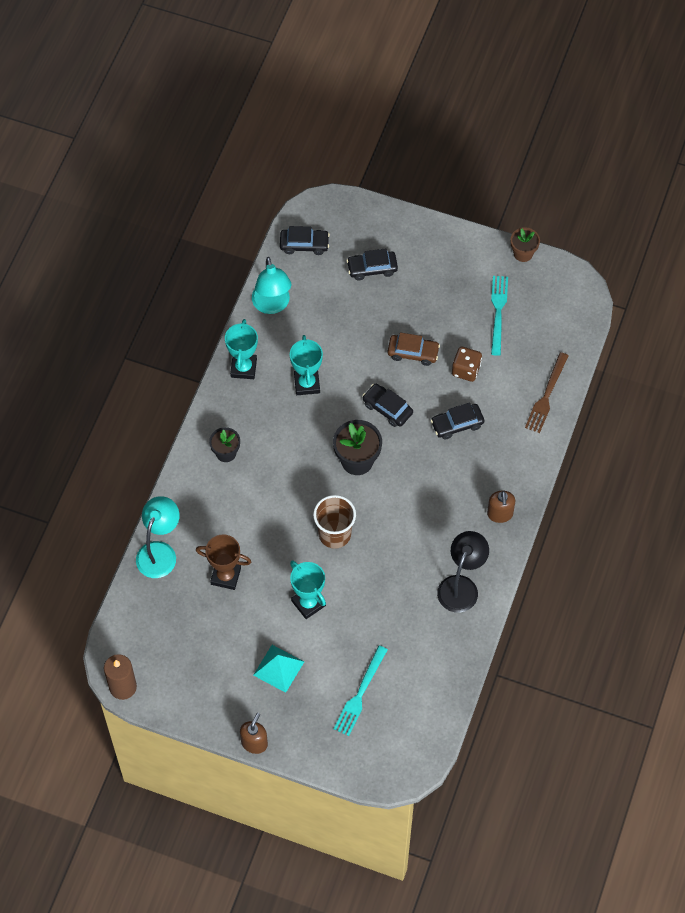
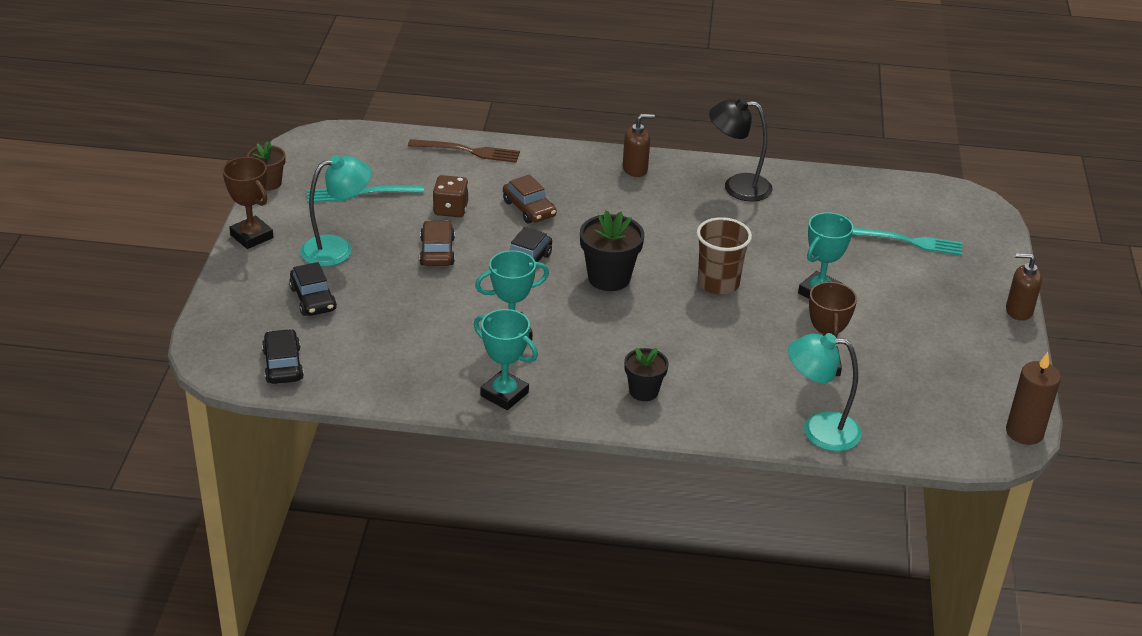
camera: 105 degrees left, 25 degrees down
(243, 368) = (504, 394): turquoise trophy -> turquoise trophy turned 45 degrees clockwise
(272, 305) = (393, 381): turquoise lamp -> turquoise lamp (337, 249)
(278, 668) = (915, 305): turquoise pyramid -> none
(455, 237) = (251, 236): none -> brown trophy
(457, 424) = (529, 209): black car -> brown car

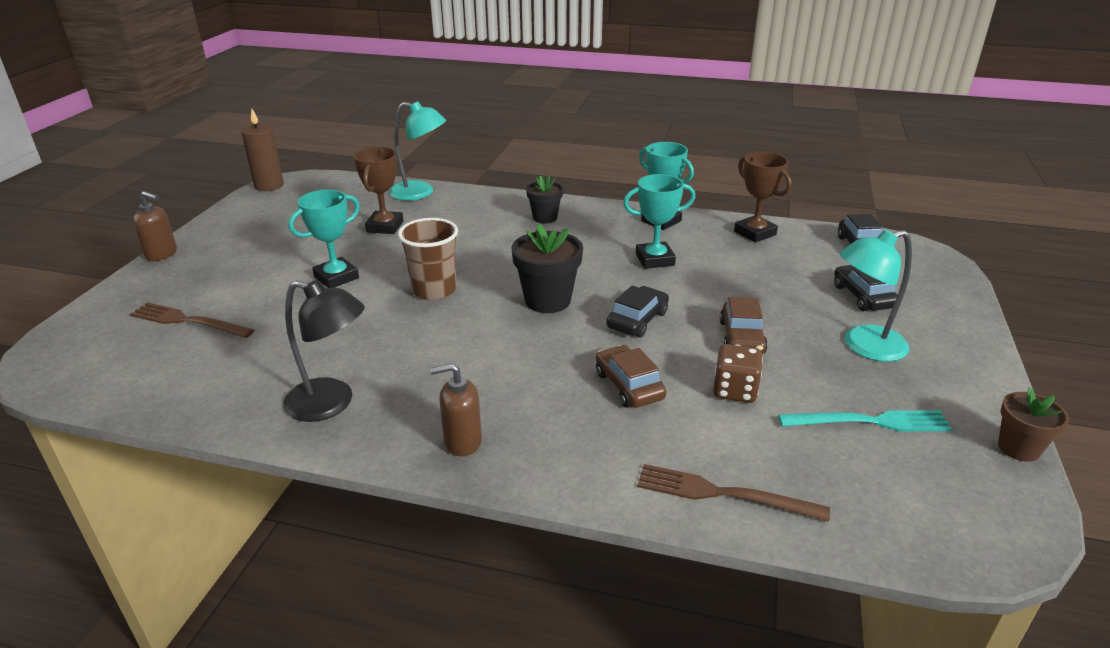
camera: 170 degrees left, 5 degrees down
(251, 236) = (981, 367): brown trophy -> brown trophy (755, 233)
(907, 241) = (188, 321): turquoise fork -> brown fork

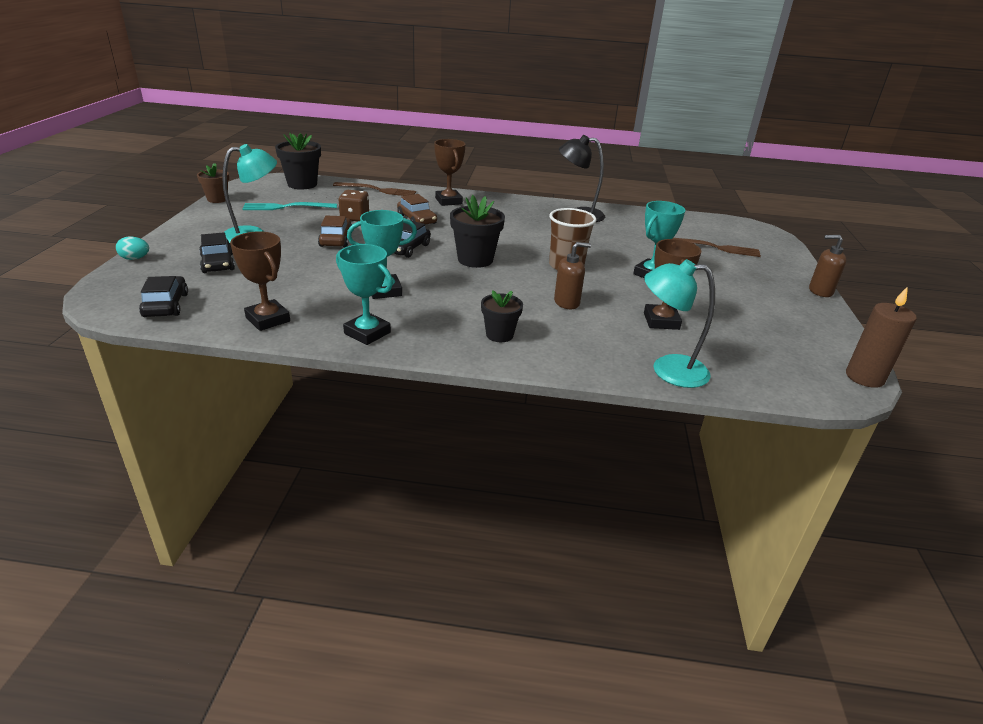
camera: 170 degrees right, 0 degrees up
(462, 441) = (501, 203): brown soap dispenser -> brown soap dispenser (567, 302)
(568, 448) = (448, 201): none -> brown trophy
(902, 519) = (302, 184): none -> black flower pot
(968, 303) = (135, 258): none -> turquoise egg

